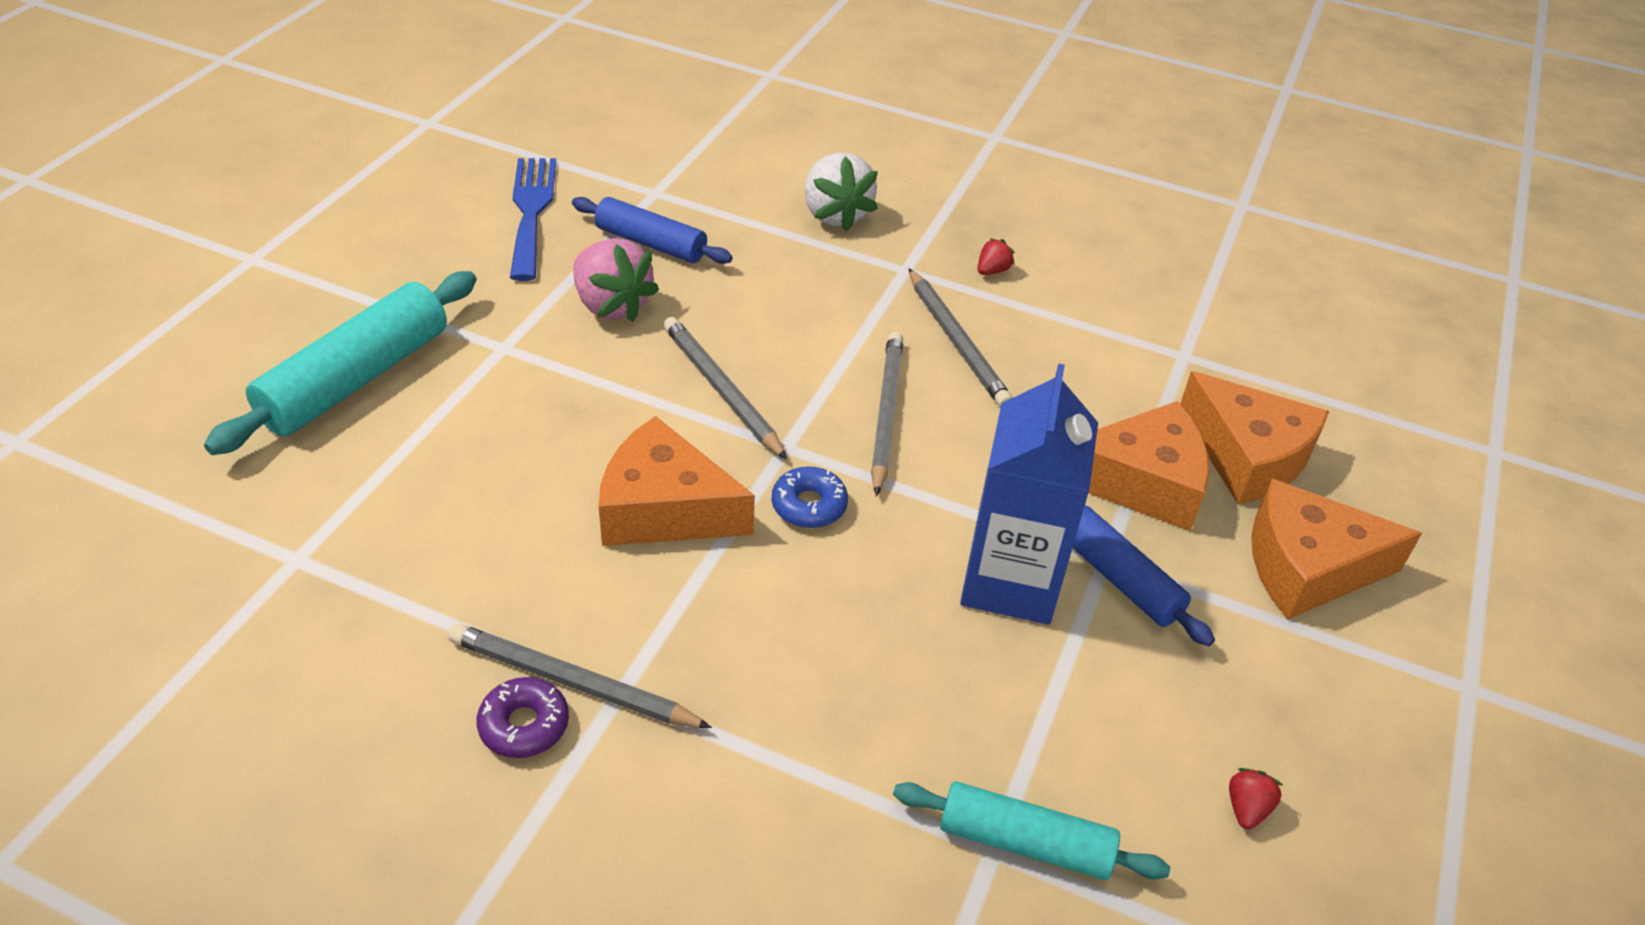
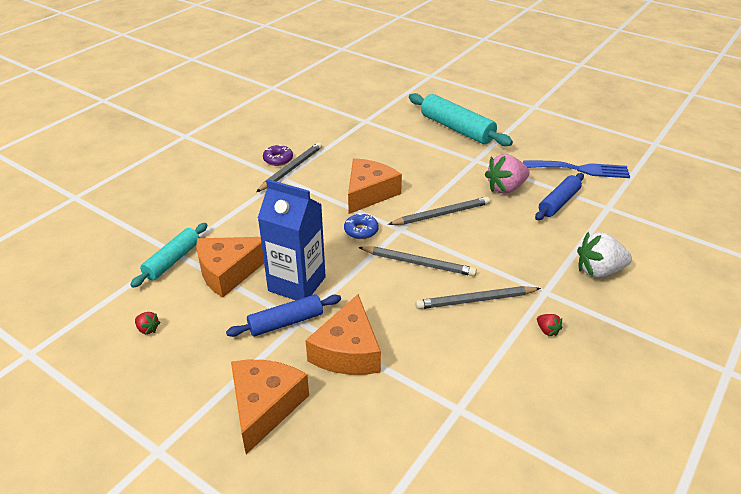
camera: 105 degrees right, 5 degrees down
(1247, 456) = (357, 409): orange cheese -> orange cheese (229, 271)

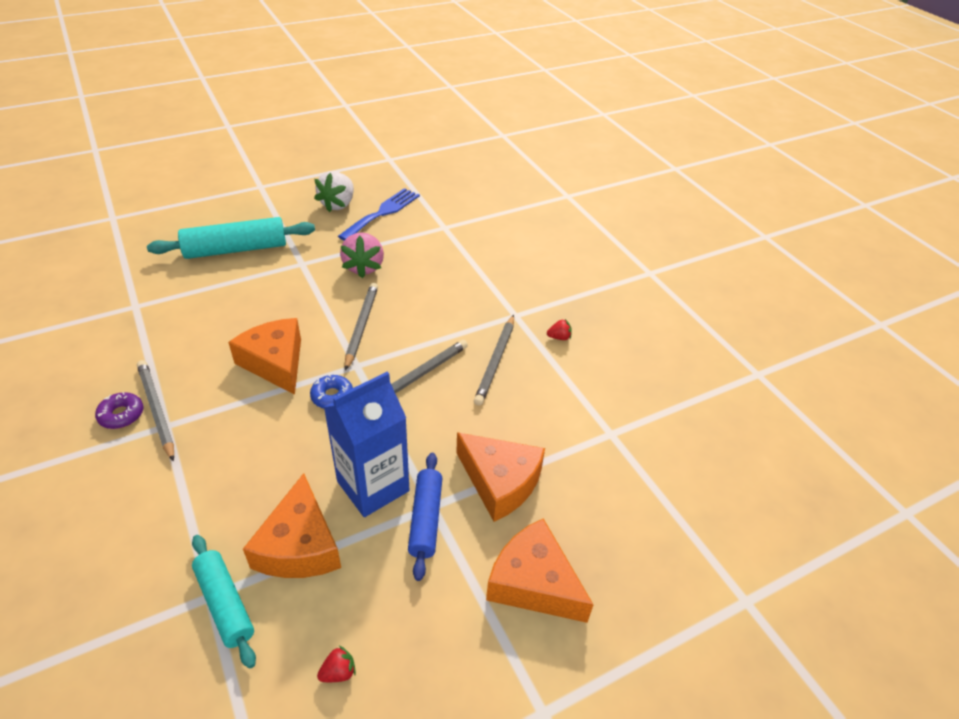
camera: 65 degrees left, 5 degrees up
(559, 202) = (414, 248): blue rolling pin -> none
(599, 271) = (514, 274): white strawberry -> white strawberry (338, 204)

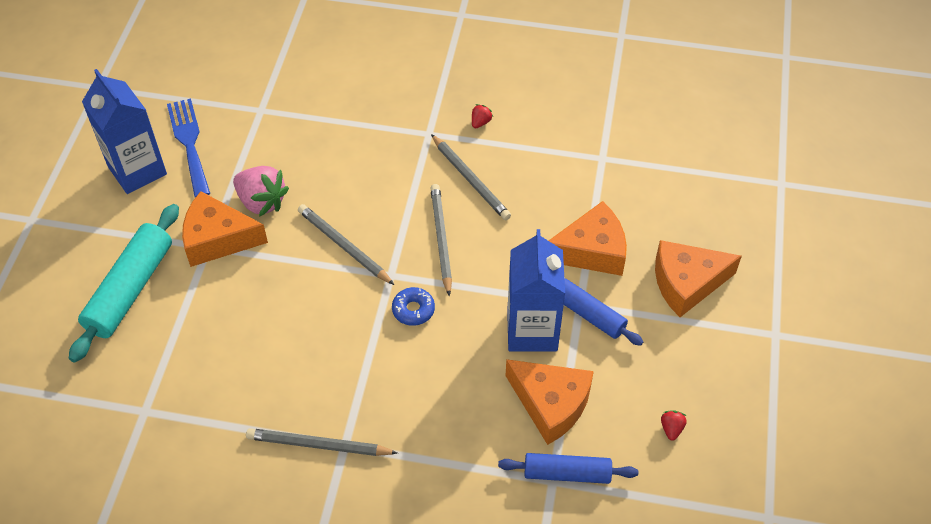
camera: 50 degrees left, 10 degrees up
(121, 415) = (301, 474): purple donut -> none
(225, 604) = (567, 473): turquoise rolling pin -> blue rolling pin
(275, 363) = (335, 331): orange cheese -> orange cheese (218, 239)
(338, 204) = (137, 170): white strawberry -> blue carton

